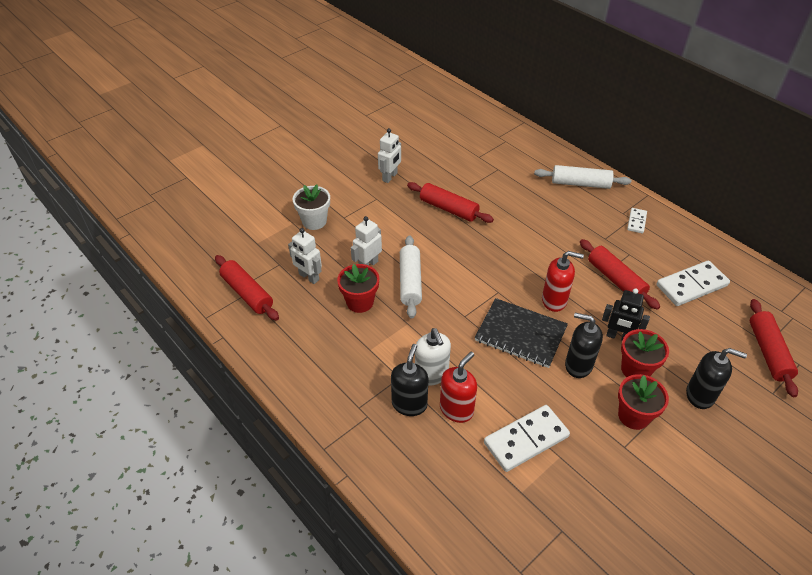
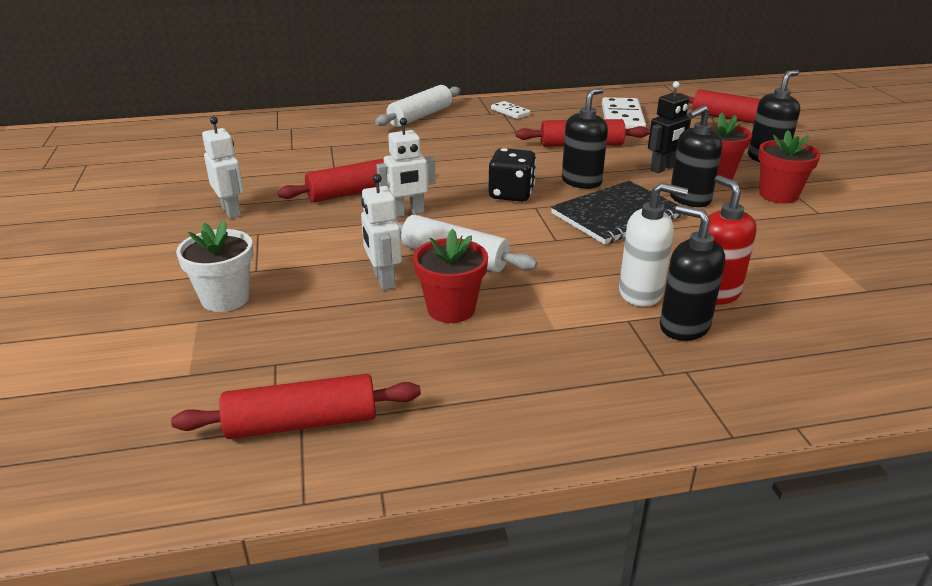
camera: 60 degrees left, 15 degrees down
(308, 277) = (343, 341): white robot -> white robot (407, 213)
(505, 274) = (511, 194): none -> black dice
(526, 440) = (786, 262): white domino -> none
(554, 300) = (581, 181): red soap dispenser -> black soap dispenser

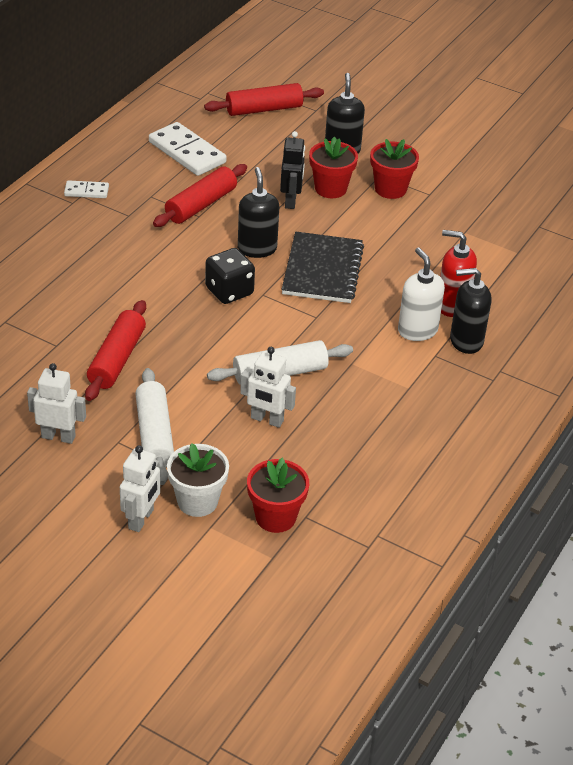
camera: 50 degrees left, 10 degrees up
(302, 423) = (377, 534): red rolling pin -> none
(407, 213) = (188, 354): white robot -> white robot (141, 519)
(420, 116) = (19, 240): white rolling pin -> white rolling pin (154, 435)
(451, 309) = (338, 413): red flower pot -> red flower pot (275, 517)
(641, 293) = (417, 330): white soap dispenser -> white soap dispenser turned 75 degrees counterclockwise
(689, 199) = (345, 226): black soap dispenser -> none

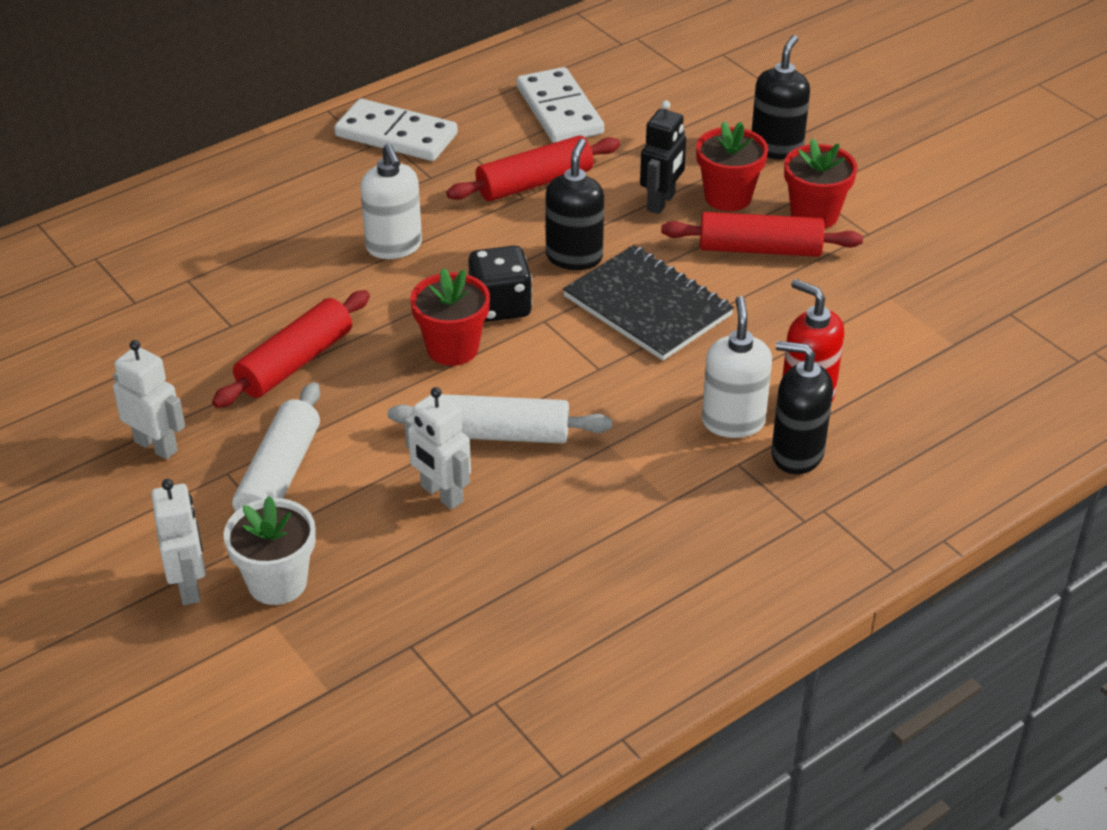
camera: 25 degrees right, 0 degrees up
(86, 191) = (396, 135): white domino -> white domino, size x1.91
(134, 267) = (394, 246): none -> white soap dispenser
(141, 519) = (189, 586): white robot -> white robot turned 60 degrees counterclockwise
(264, 109) = (700, 73): red rolling pin -> red rolling pin (760, 249)
(275, 517) = (368, 634): red flower pot -> red flower pot (452, 348)
(322, 270) = (648, 306): black notebook -> black notebook turned 75 degrees counterclockwise

